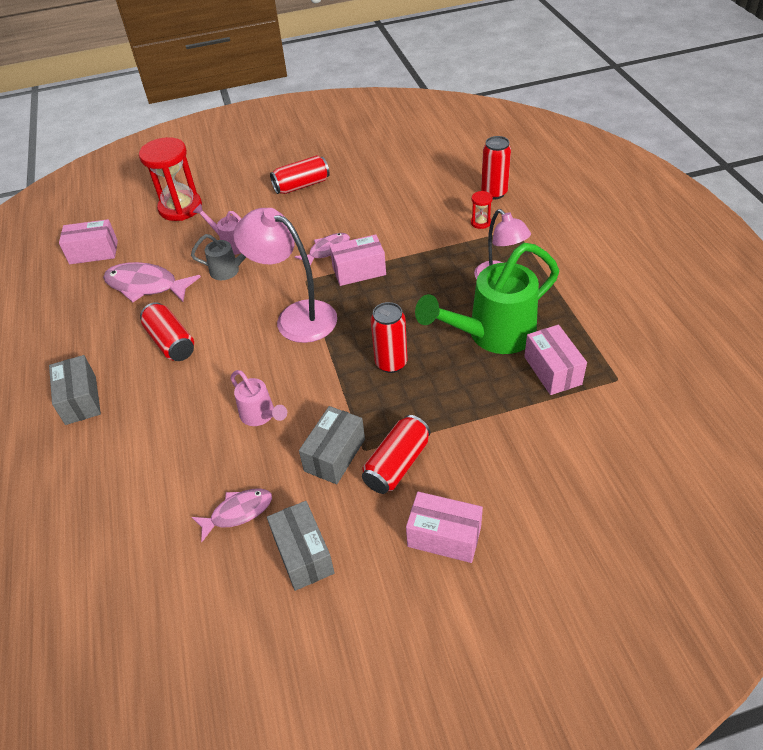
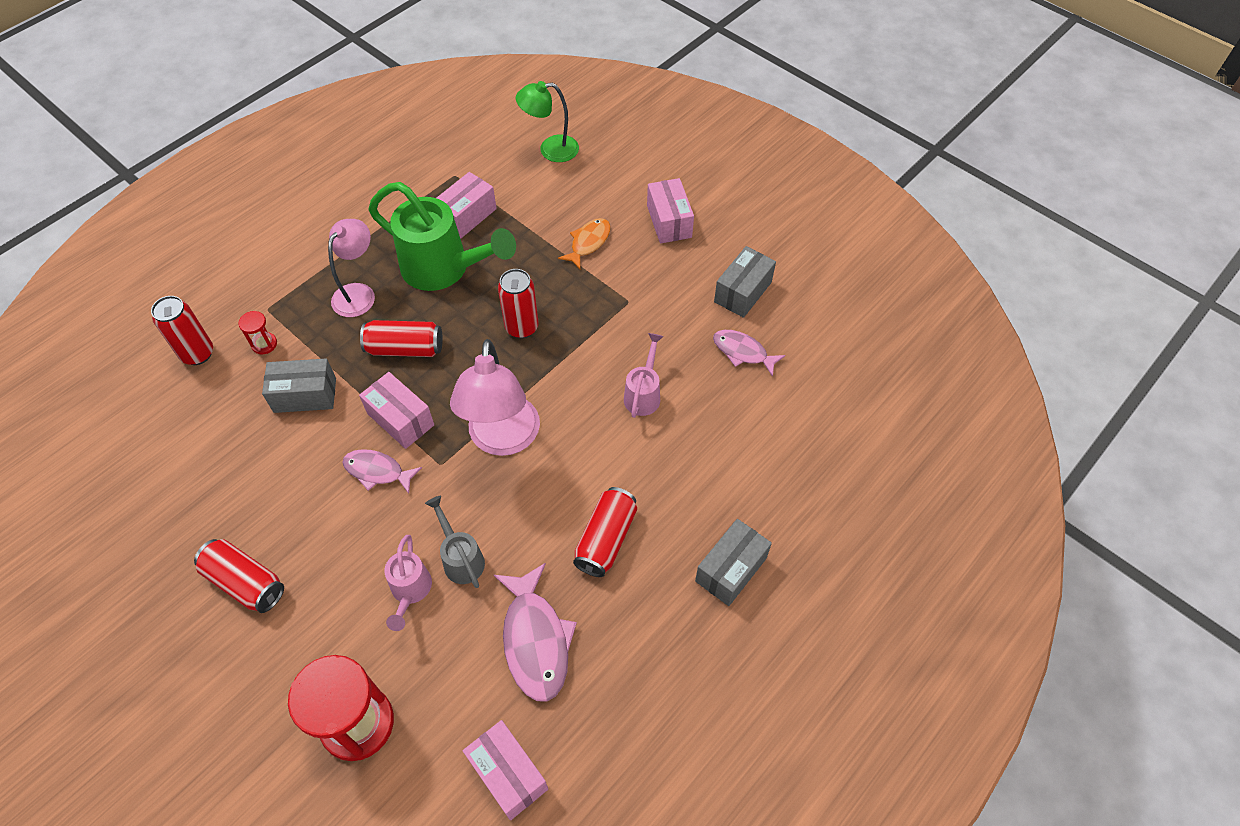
camera: 125 degrees left, 10 degrees up
(334, 455) = (646, 318): grey box -> grey box (305, 395)
(397, 464) = (627, 274): red can -> red can (405, 348)
(458, 450) = (588, 243): none -> orange fish
(622, 474) = (550, 149): none -> green lamp

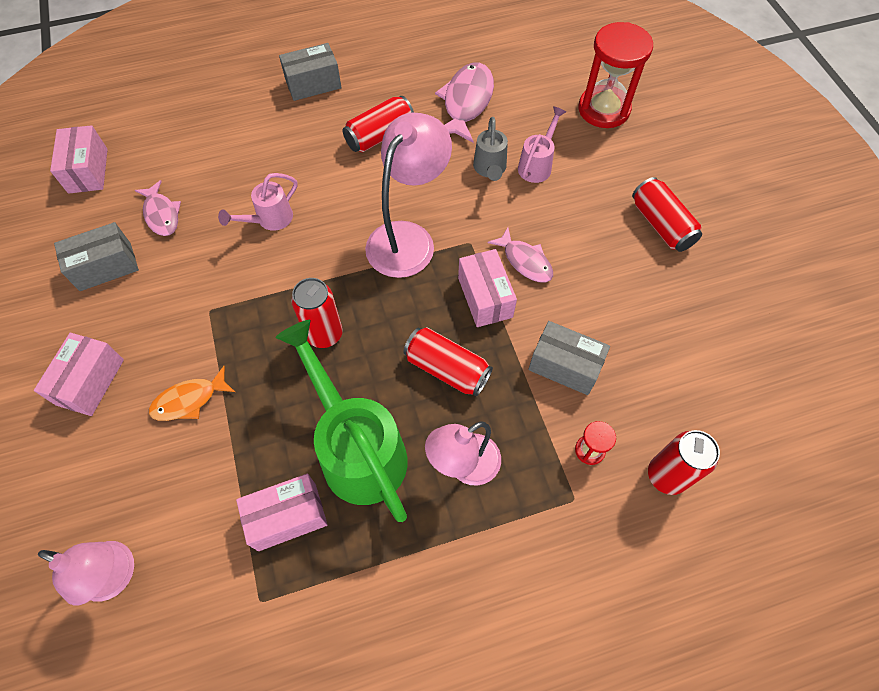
camera: 150 degrees left, 5 degrees up
(508, 774) = (521, 51): pink box -> pink box (88, 171)
(550, 149) = (116, 576): green lamp -> pink lamp

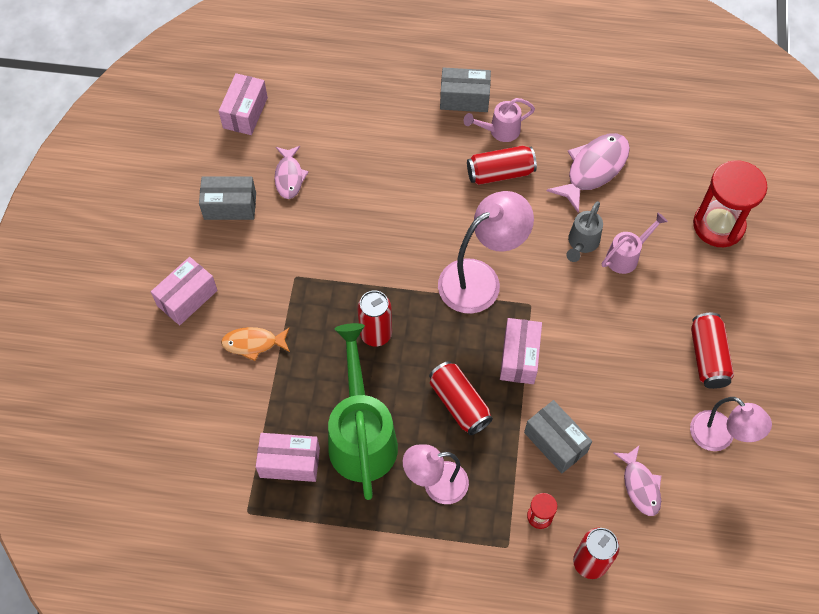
camera: 25 degrees right, 0 degrees up
(116, 576) = (158, 450): pink lamp -> pink lamp (719, 438)
(269, 220) = (373, 216): pink watering can -> pink watering can (499, 131)
(525, 261) = (569, 340): pink fish -> pink fish (640, 485)

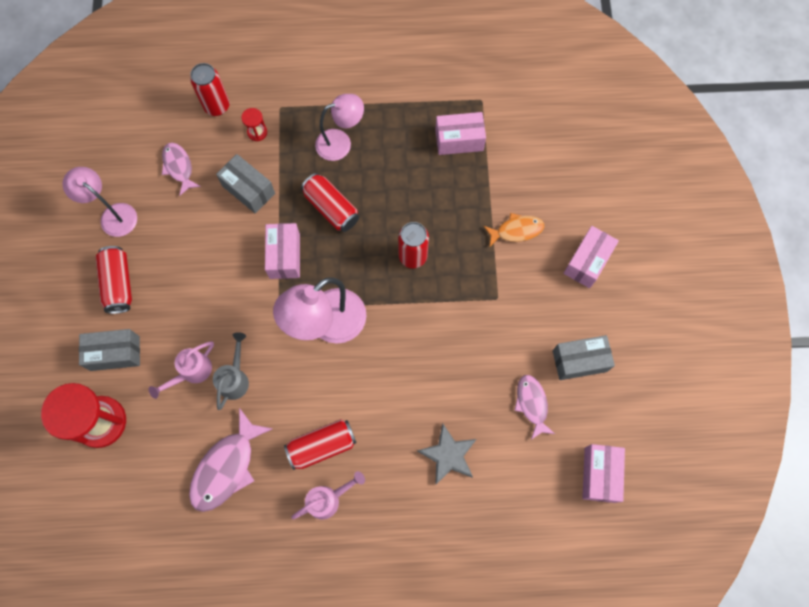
camera: 170 degrees right, 10 degrees up
(361, 434) = (407, 170): green watering can -> none
(380, 148) = (448, 455): none -> grey star
(464, 98) = (371, 536): grey box -> grey box (115, 353)

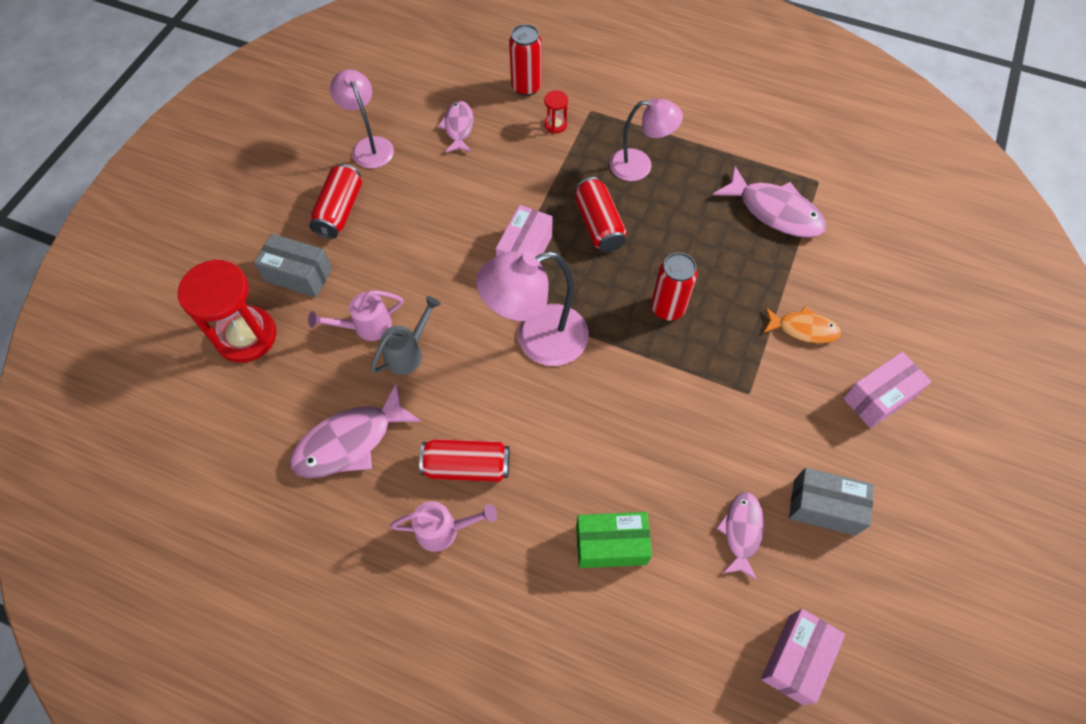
camera: 25 degrees right, 10 degrees down
(248, 190) = (519, 174): grey box -> none
(448, 455) = (611, 545): grey star -> green box
(459, 140) = (774, 211): pink box -> pink fish

